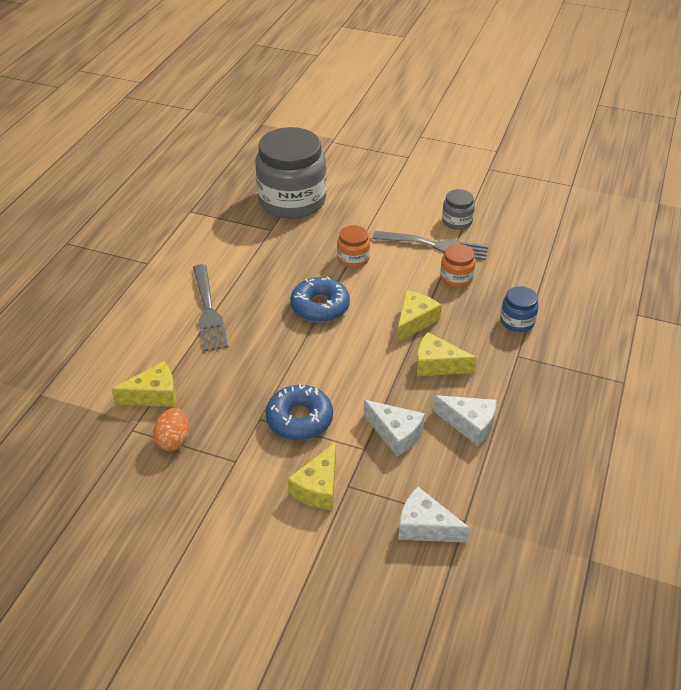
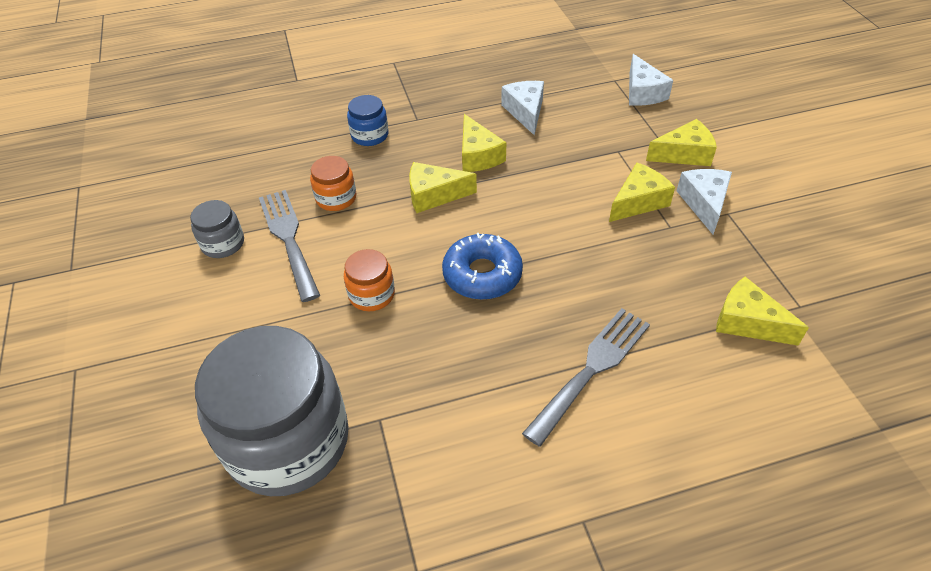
camera: 125 degrees left, 5 degrees up
(173, 440) = (767, 266): orange egg -> none
(299, 419) = (638, 202): blue donut -> yellow cheese
(395, 434) = (582, 142): white cheese -> white cheese (704, 203)

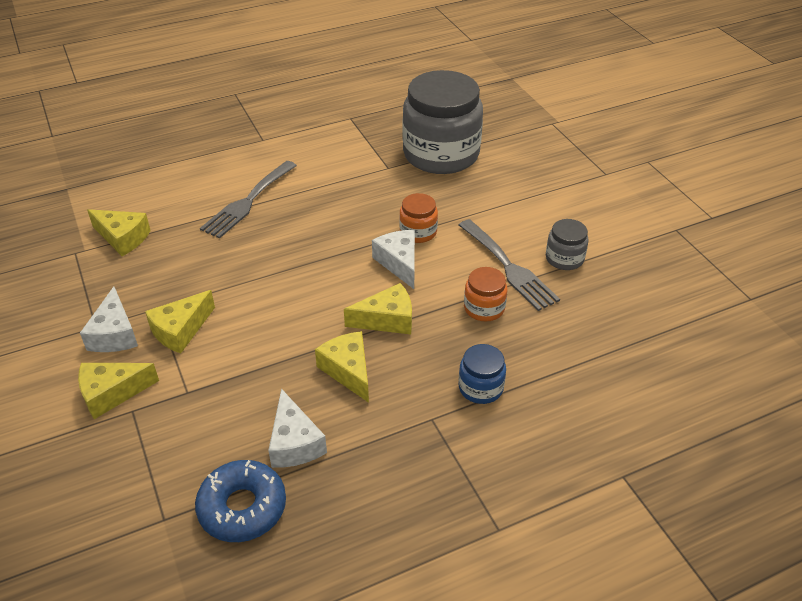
camera: 170 degrees right, 5 degrees down
(482, 274) = (331, 253): blue donut -> blue donut (242, 507)
(643, 92) = (130, 494): white cheese -> white cheese (399, 263)

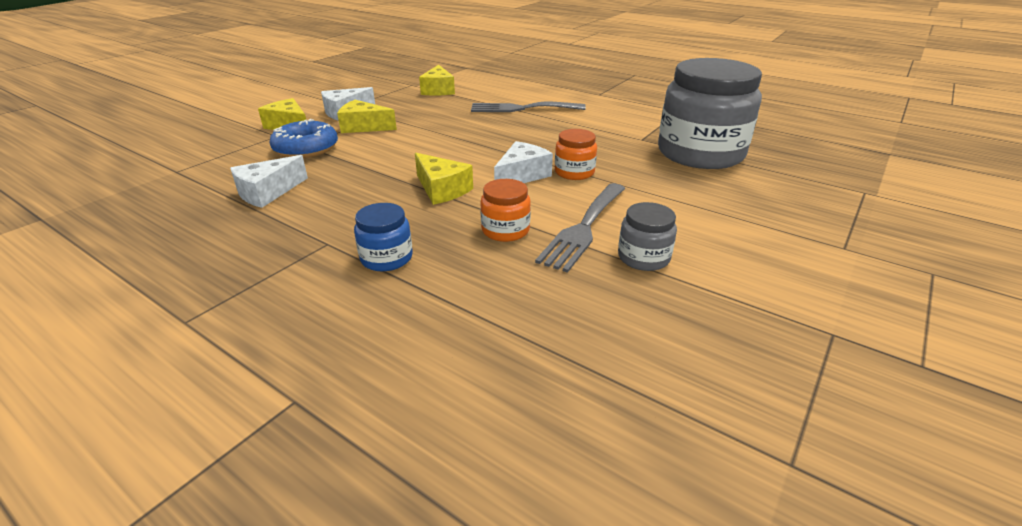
camera: 60 degrees right, 10 degrees down
(242, 507) = (192, 192): blue donut -> blue donut (306, 148)
(348, 371) = (364, 190): yellow cheese -> none

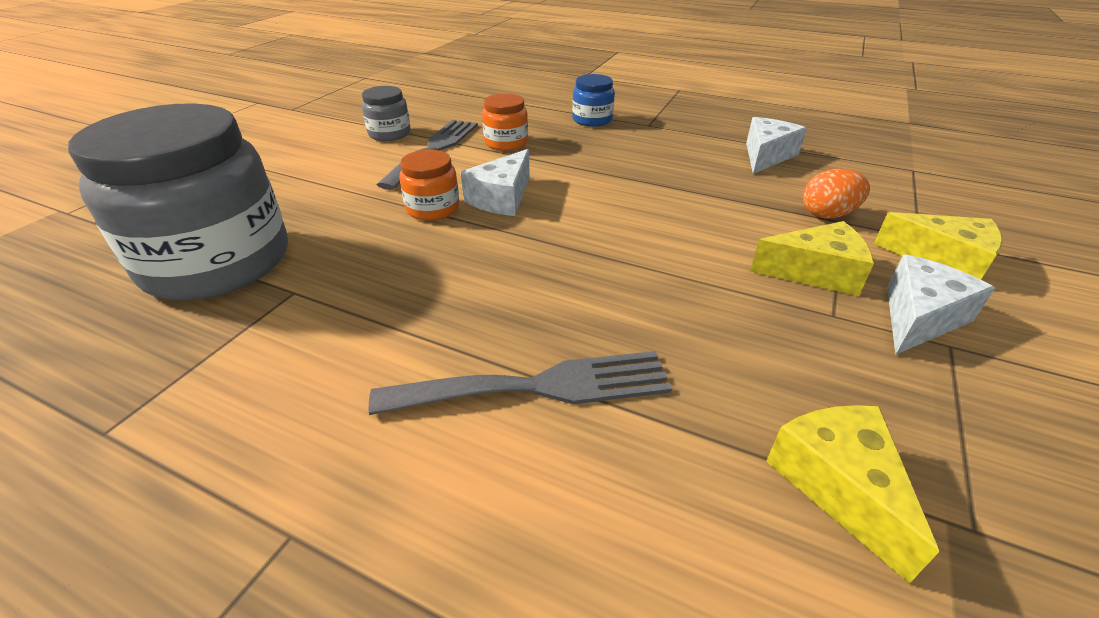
camera: 170 degrees right, 5 degrees up
(306, 148) = (827, 214): blue donut -> orange egg
(442, 189) = (588, 173): yellow cheese -> none

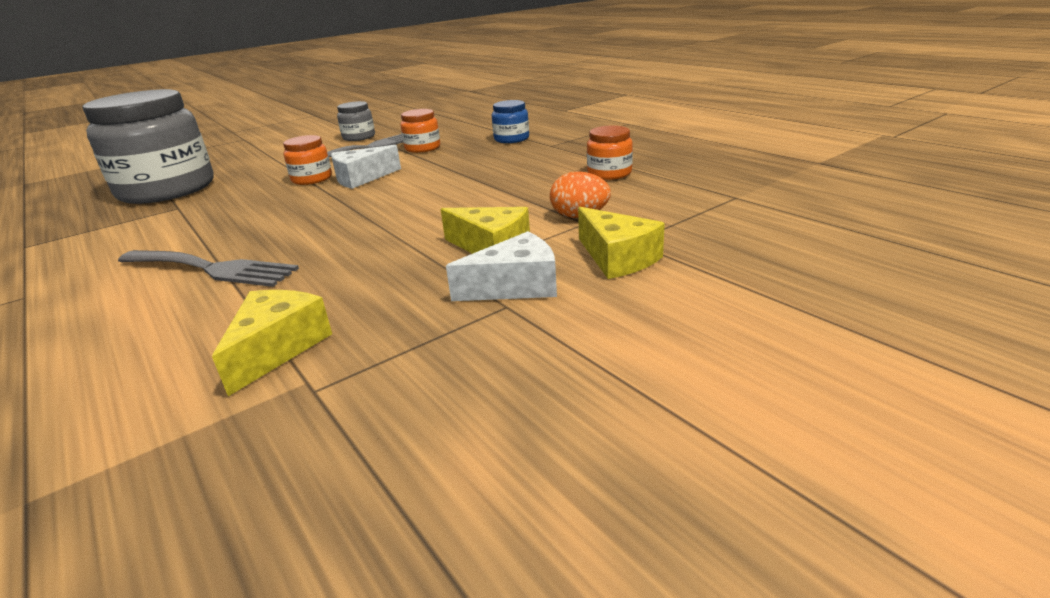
camera: 30 degrees right, 10 degrees down
(766, 156) = (609, 173): white cheese -> orange jar

